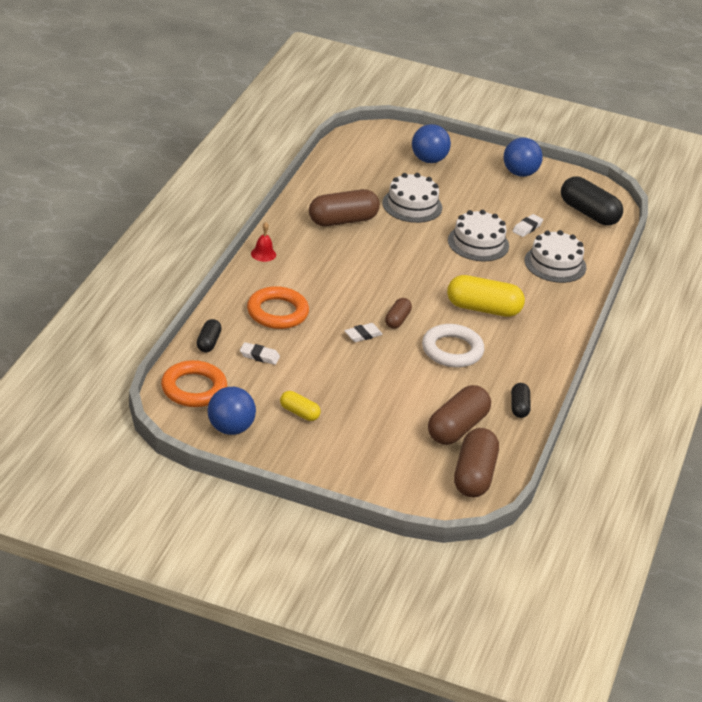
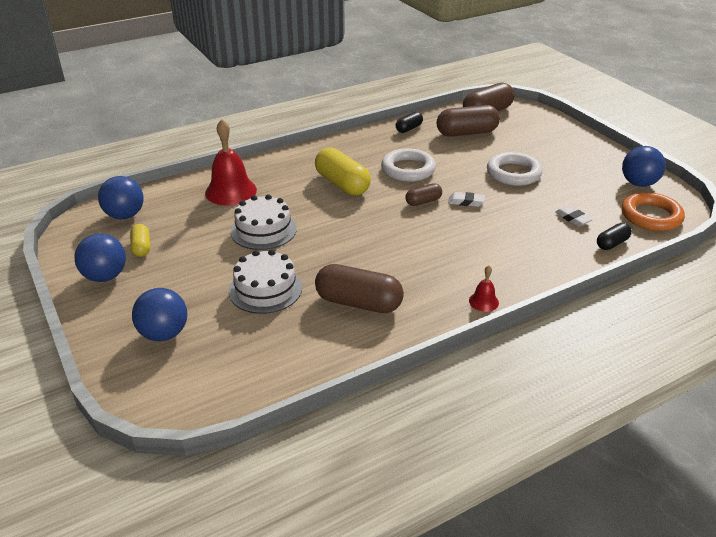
camera: 135 degrees left, 0 degrees up
(277, 312) = (523, 244): orange ring -> none
(299, 413) = (574, 175): yellow capsule -> yellow capsule (141, 247)
(356, 389) = (513, 173): none -> white ring
(527, 228) = (199, 225): white eraser -> none
(555, 264) = (231, 191): white cake -> red bell
(589, 213) = (125, 215): black capsule -> blue ball

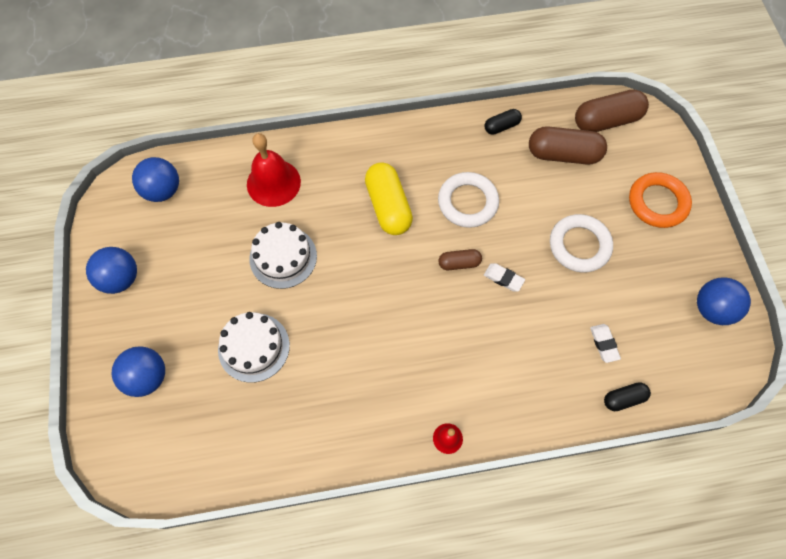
camera: 20 degrees right, 30 degrees up
(141, 247) = (163, 246): yellow capsule -> none
(358, 303) = (330, 397): brown capsule -> none
(651, 216) = (692, 369): orange ring -> orange ring (657, 202)

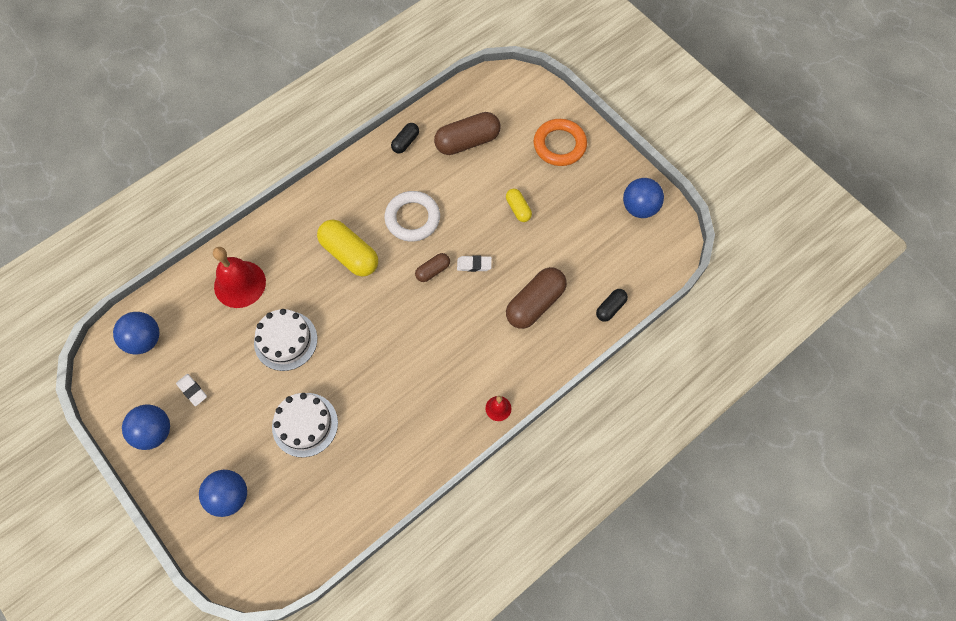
camera: 30 degrees left, 0 degrees up
(579, 245) = (518, 209): white ring -> yellow capsule
(604, 344) = (575, 275): white eraser -> white eraser (192, 390)
(606, 120) = (486, 97): brown capsule -> brown capsule (535, 303)

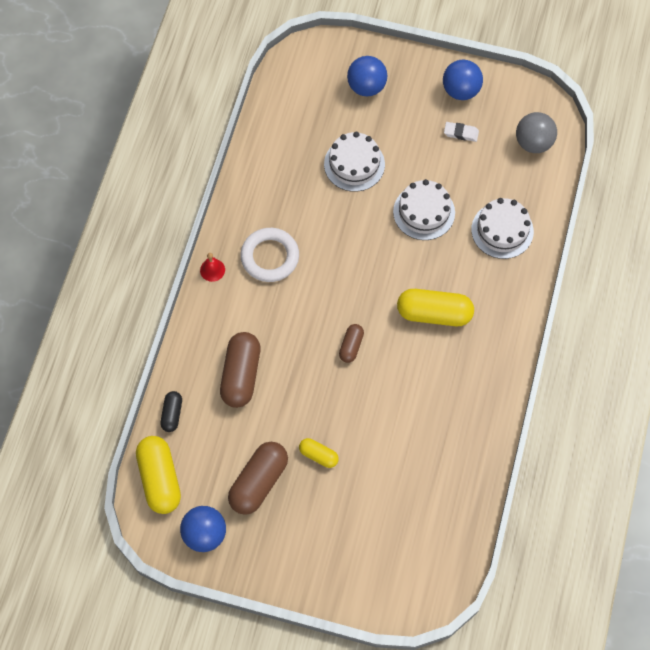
camera: 145 degrees right, 0 degrees up
(144, 340) = (533, 143): blue ball -> grey ball
(240, 284) = (502, 230): red bell -> white cake
(405, 142) = (475, 453): black capsule -> none
(412, 218) = (407, 382): white ring -> white ring (270, 257)
(467, 141) = (418, 494): brown capsule -> brown capsule (258, 482)
(474, 265) = (319, 375): white eraser -> none
(559, 145) = (326, 552): orange ring -> none
(650, 265) = (160, 479): none -> yellow capsule

